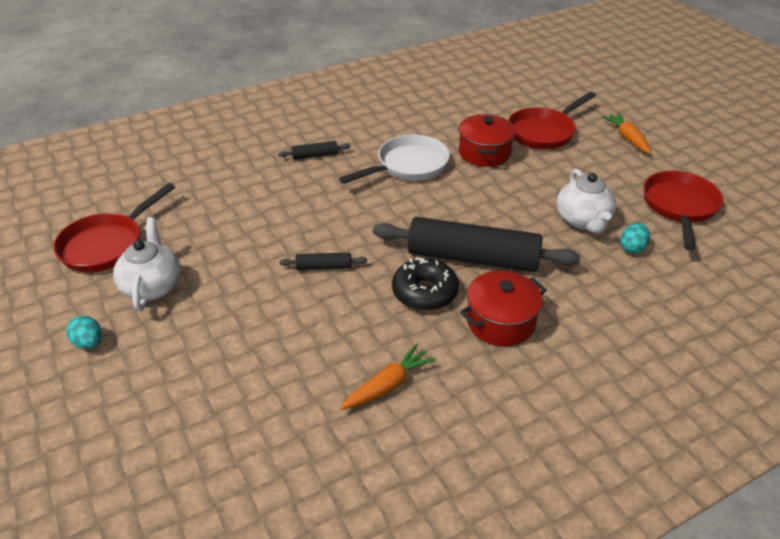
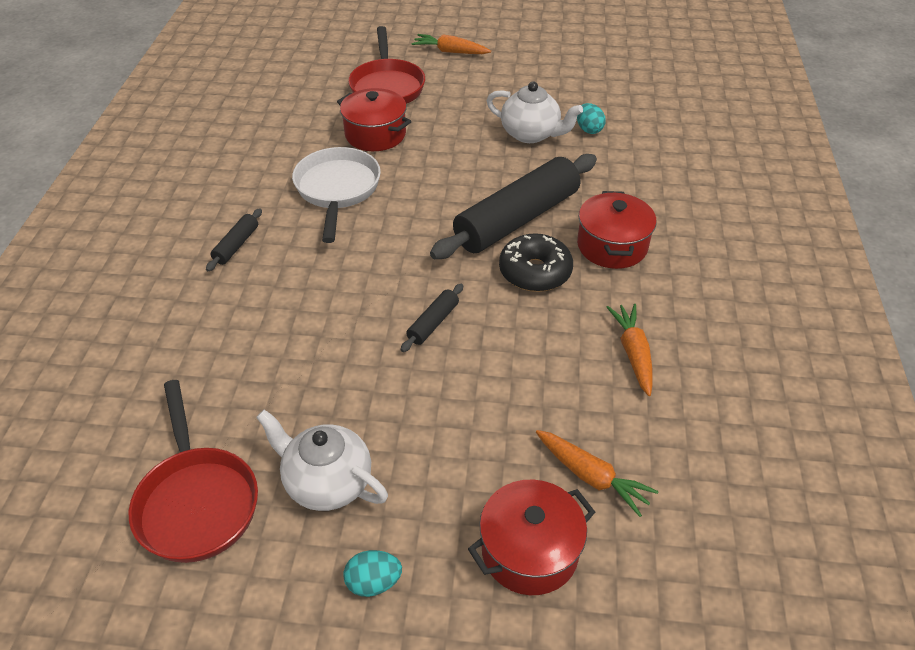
camera: 55 degrees left, 5 degrees up
(154, 406) = (529, 551): none -> red pot
(242, 413) = (592, 477): none -> orange carrot
(679, 207) = (565, 80): red pan -> none

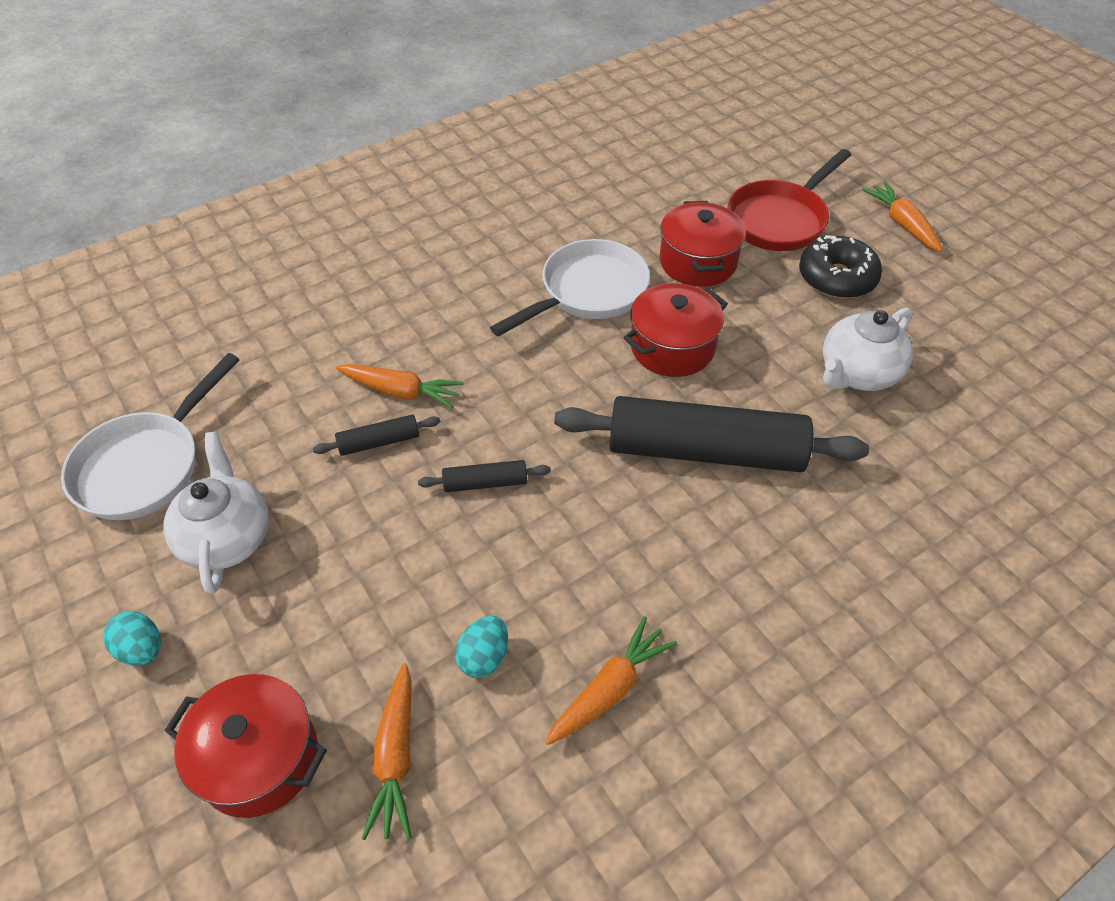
camera: 50 degrees right, 5 degrees up
(197, 501) = (146, 465): red pan -> white pan
(236, 245) = (445, 281): black rolling pin -> black rolling pin (379, 442)
(308, 321) = (401, 392): none -> orange carrot
(531, 134) = (857, 374): white teapot -> white teapot turned 60 degrees clockwise
(535, 272) = (642, 518): black donut -> black donut (836, 278)
(589, 129) = (934, 417): turquoise egg -> turquoise egg (484, 657)
(612, 246) = (761, 562): red pot -> red pot (672, 347)

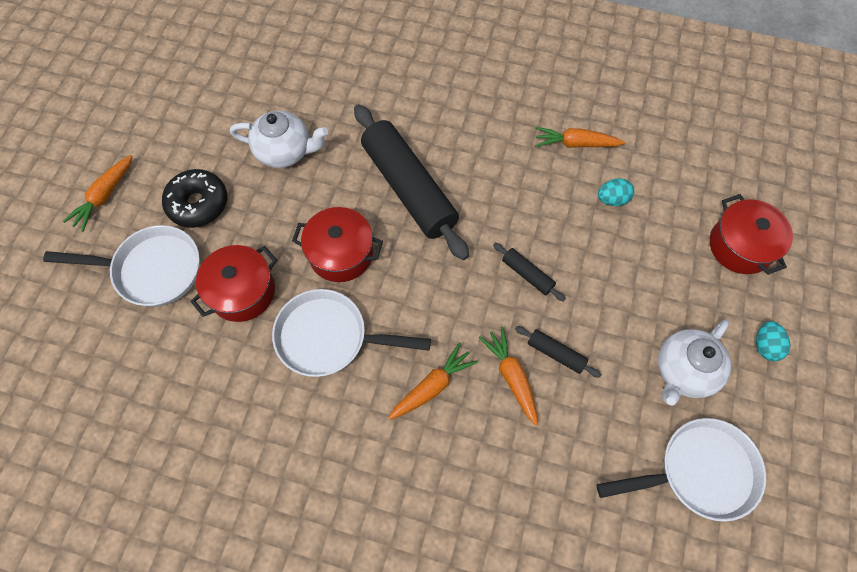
camera: 130 degrees left, 15 degrees up
(396, 758) = (683, 196): orange carrot -> orange carrot (432, 386)
(780, 220) = (152, 270): red pan -> white pan

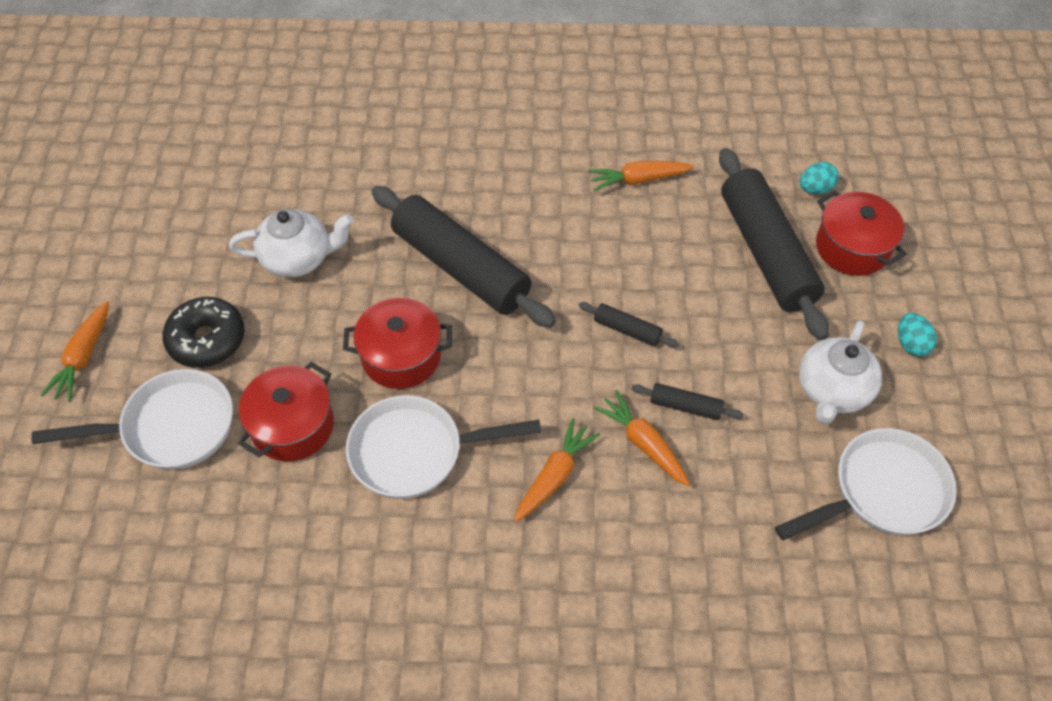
camera: 15 degrees left, 10 degrees down
(612, 199) = (697, 230): turquoise egg -> turquoise egg (815, 189)
(664, 233) = (766, 252): none -> black rolling pin

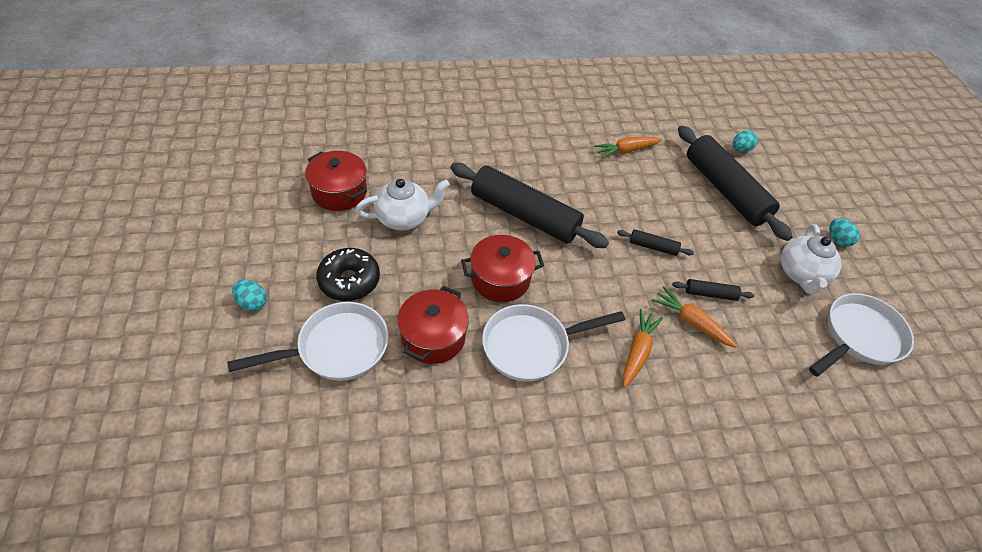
camera: 15 degrees left, 5 degrees down
(83, 357) = (252, 303): orange carrot -> turquoise egg
(852, 247) = (777, 183): red pot -> red pot (339, 192)

